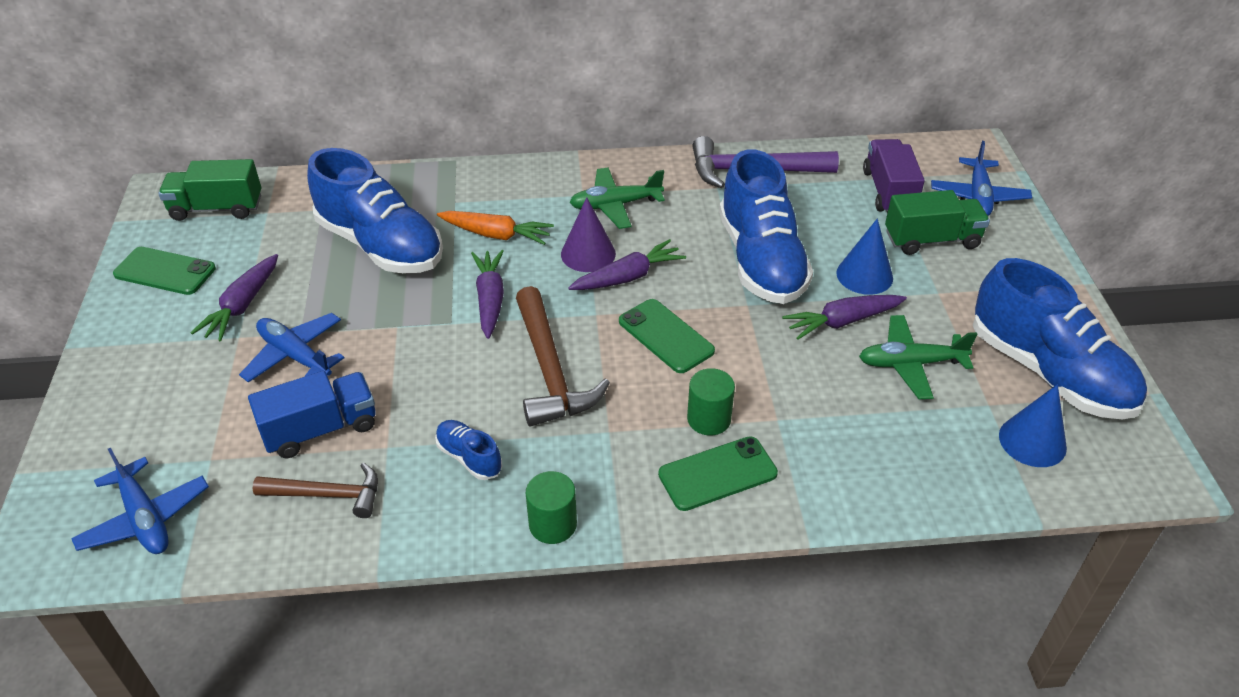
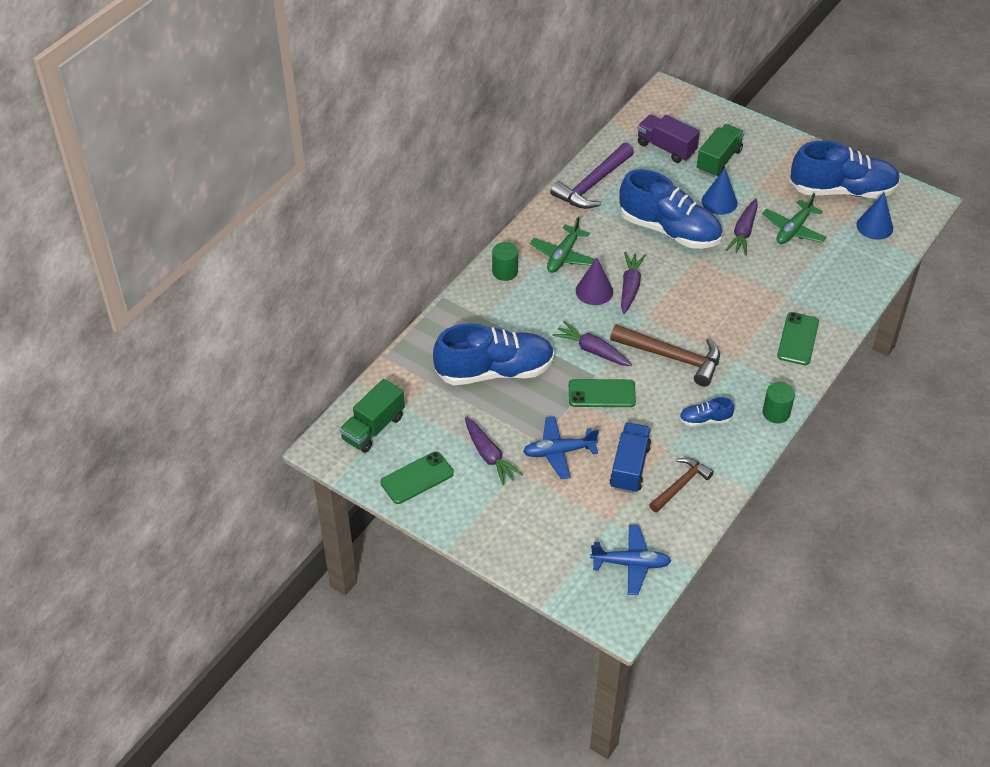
camera: 50 degrees left, 5 degrees up
(496, 235) = (537, 318): orange carrot -> none
(665, 336) = (690, 300): green phone -> green phone (601, 394)
(709, 419) = (761, 320): green cylinder -> green cylinder (505, 272)
(978, 196) = (704, 120): blue plane -> none

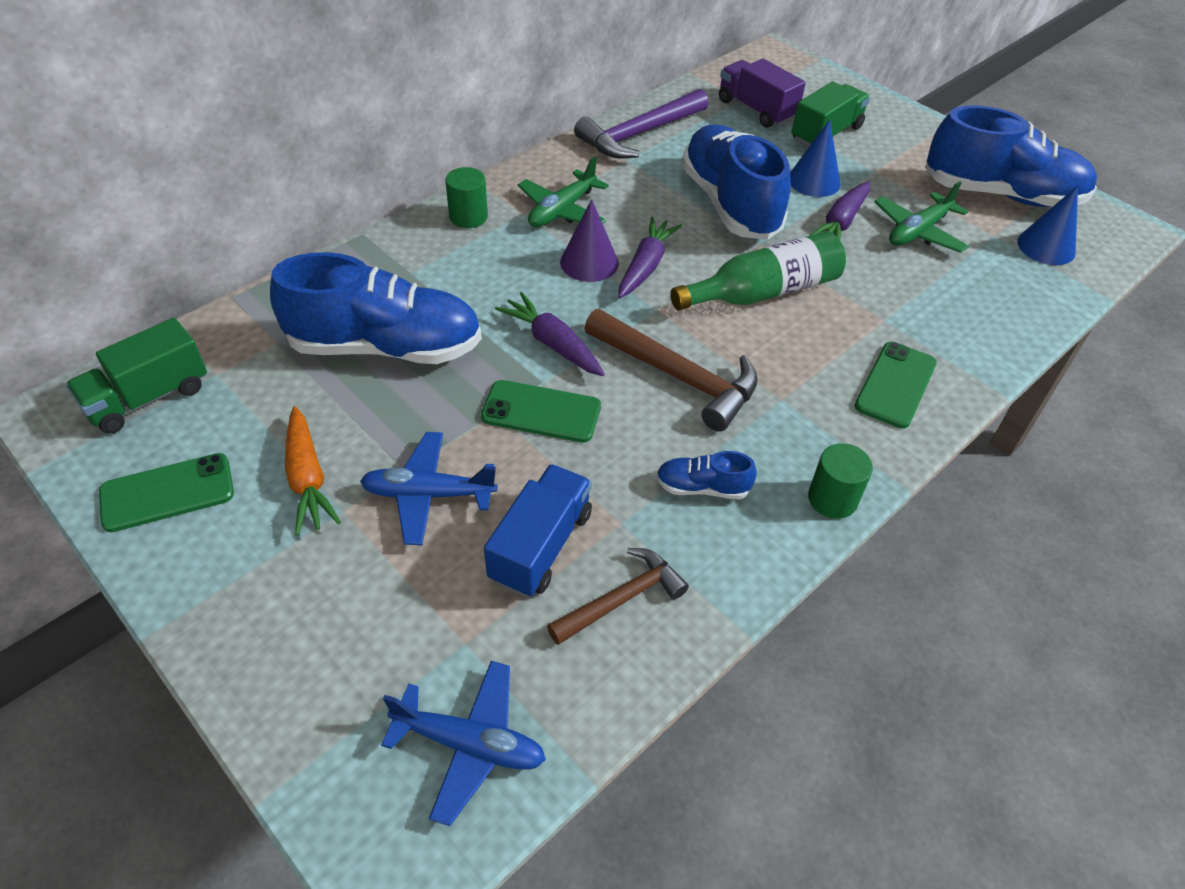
camera: 10 degrees right, 0 degrees up
(489, 456) = (308, 478): purple carrot -> orange carrot
(669, 230) = (729, 203): blue shoe -> blue shoe turned 150 degrees counterclockwise
(707, 292) = (763, 292): none -> green bottle

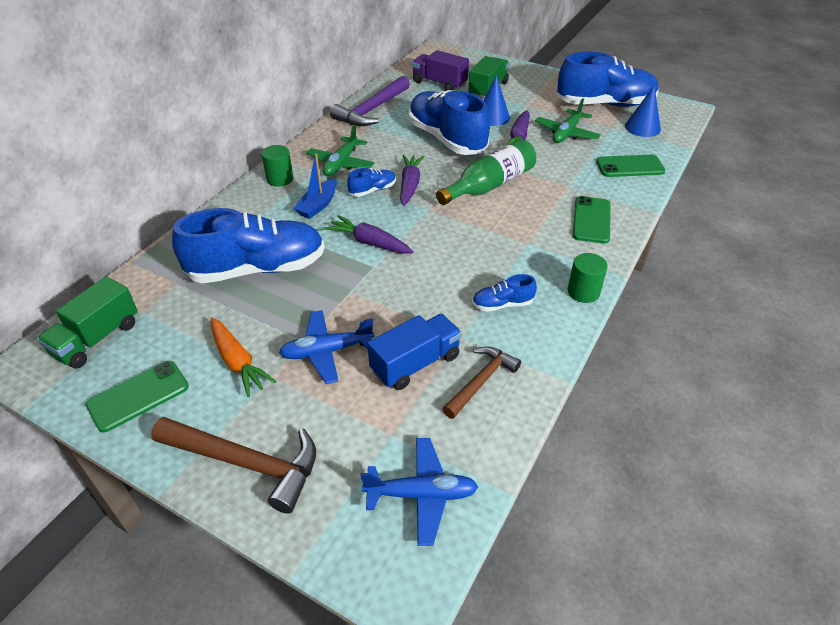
camera: 15 degrees left, 5 degrees down
(504, 269) = (318, 205): none -> blue boat
(541, 412) = (380, 284): green phone -> green phone (630, 166)
(541, 546) = (415, 363): blue truck -> blue truck turned 45 degrees clockwise
(589, 262) = (372, 190): purple cone -> blue shoe
(678, 376) = (459, 244): brown hammer -> brown hammer (246, 463)

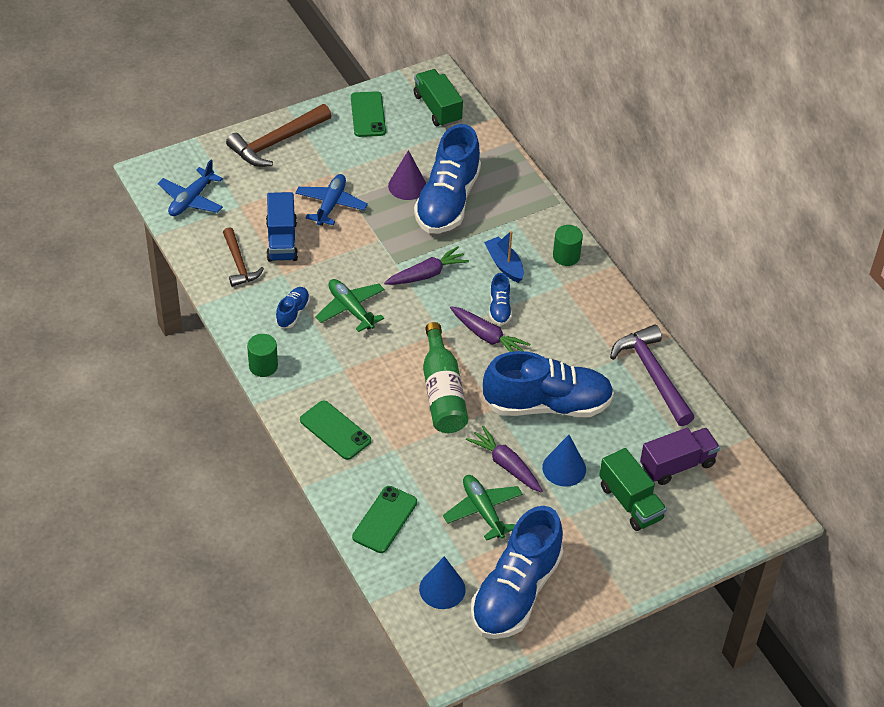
camera: 120 degrees right, 5 degrees up
(238, 362) = (359, 162): orange carrot -> none
(253, 306) = (407, 186): none -> purple cone
(341, 163) = (561, 306): green plane -> green plane (351, 309)

